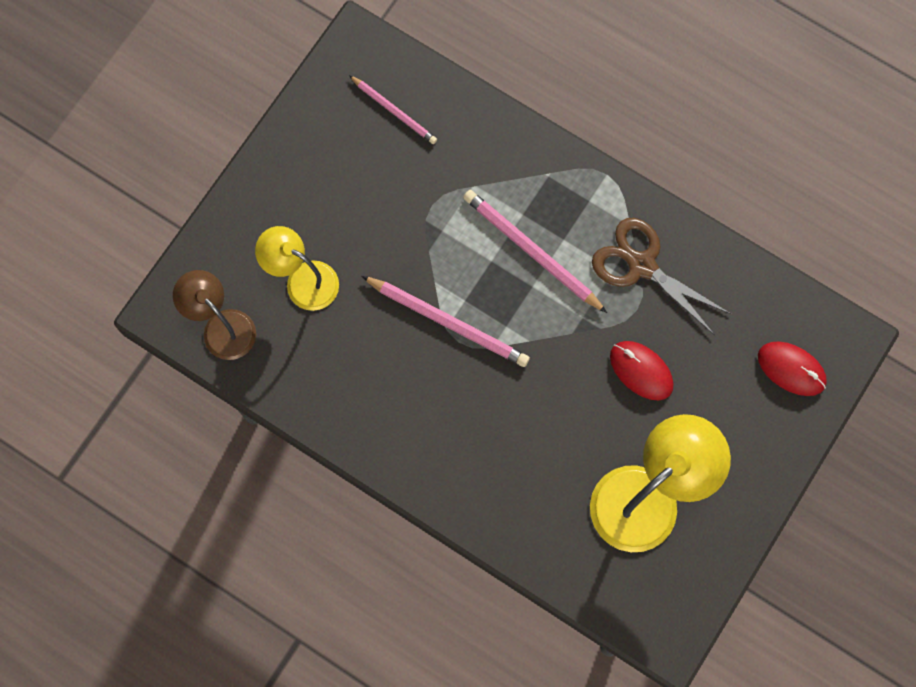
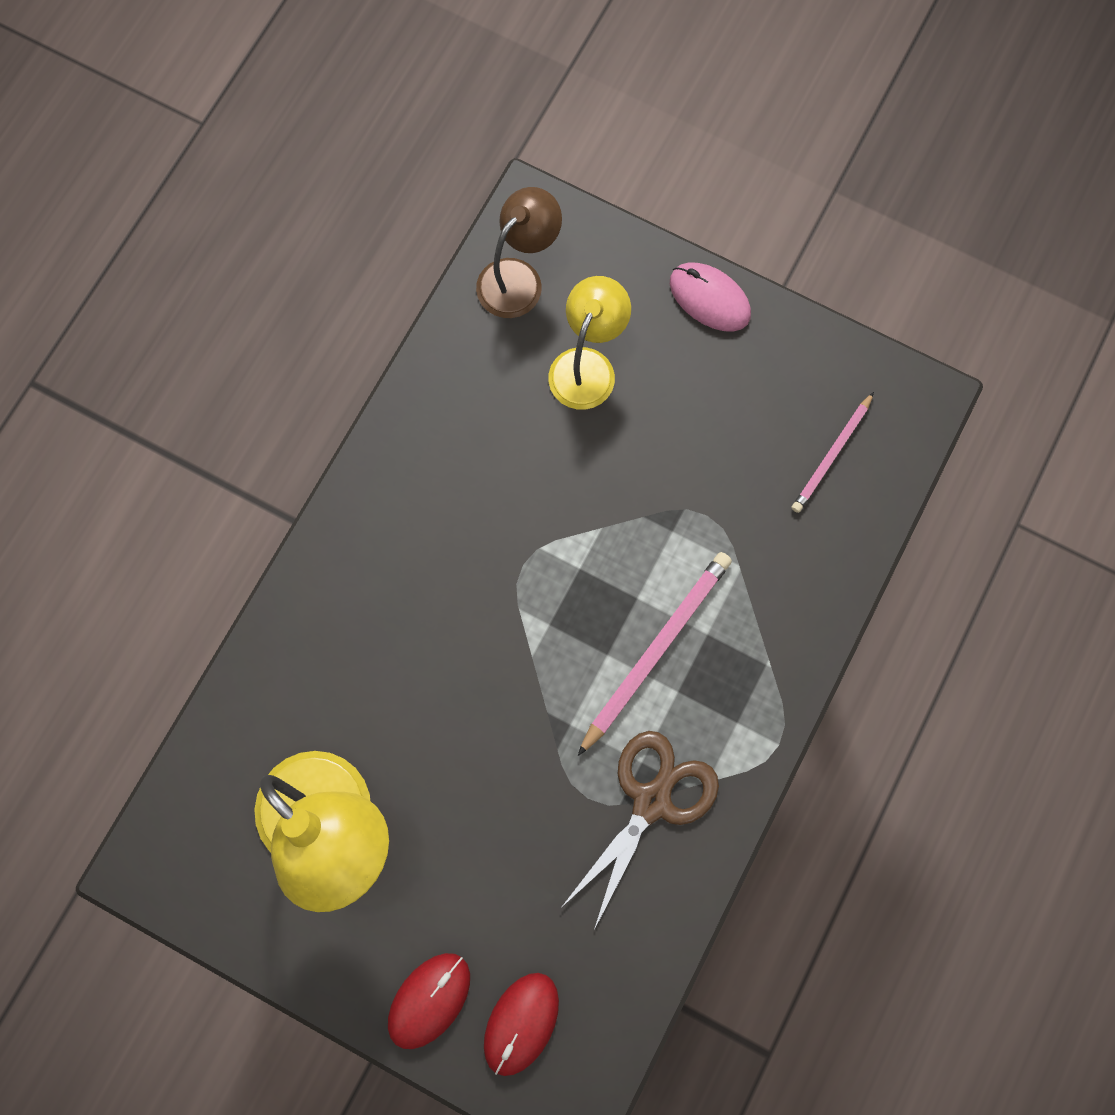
camera: 85 degrees right, 0 degrees up
(258, 184) = (709, 298): none -> pink mouse
(448, 322) = (548, 549): pink pencil -> none
(641, 371) = (502, 809): red mouse -> red mouse (429, 1000)

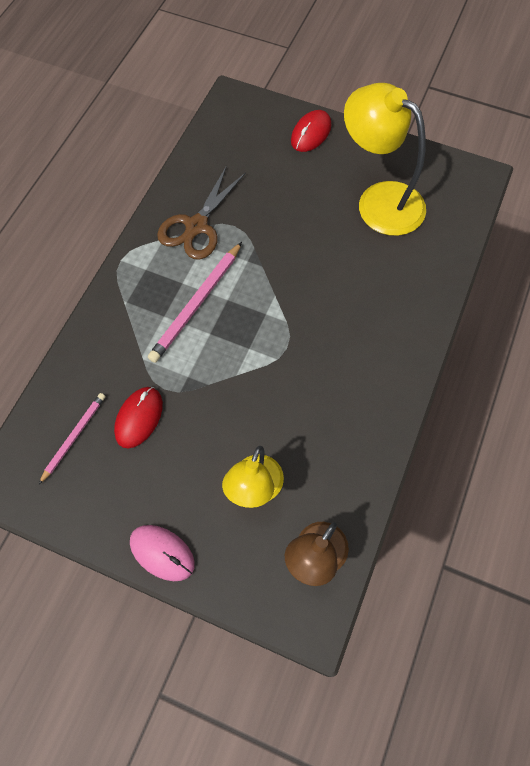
camera: 175 degrees right, 10 degrees down
(521, 1023) = (261, 127): red mouse -> red mouse (139, 418)

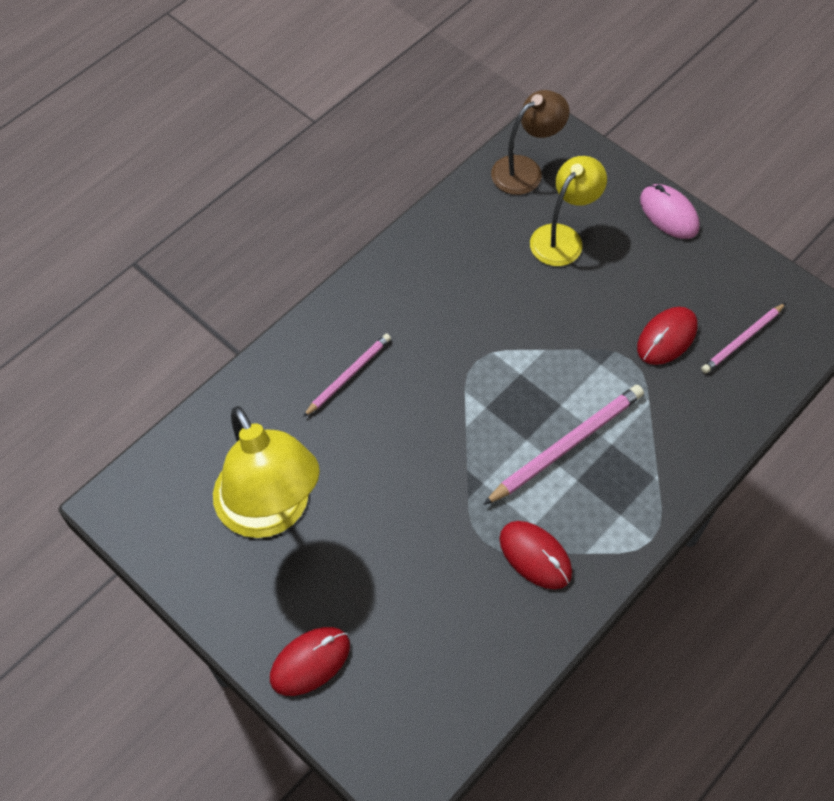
camera: 160 degrees left, 5 degrees down
(196, 226) = (535, 556): brown scissors -> red mouse
(377, 305) = (348, 375): none -> pink pencil

